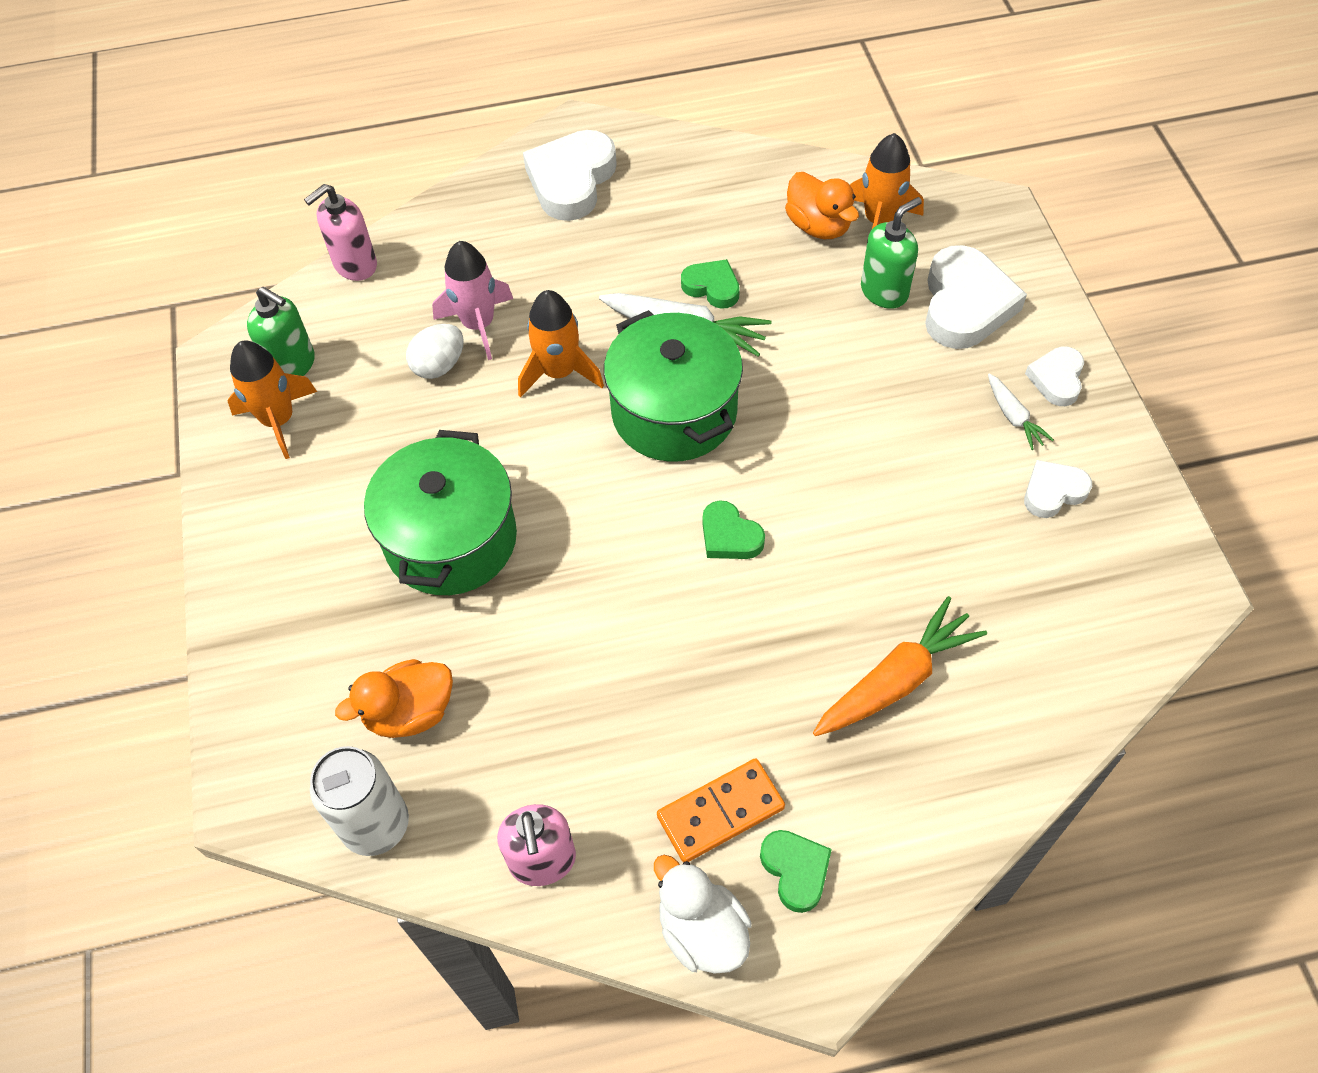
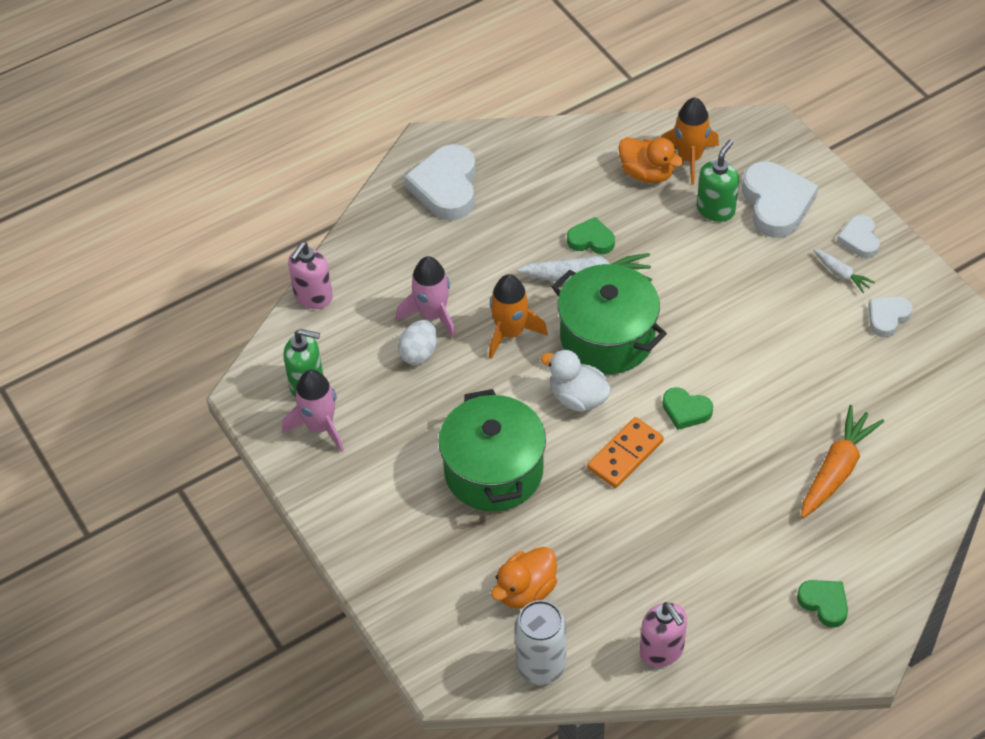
camera: 20 degrees left, 5 degrees down
(278, 420) = (320, 427): orange rocket -> pink rocket
(702, 930) = (782, 657): white duck -> white duck (578, 397)
(720, 812) = (761, 585): orange domino -> orange domino (625, 455)

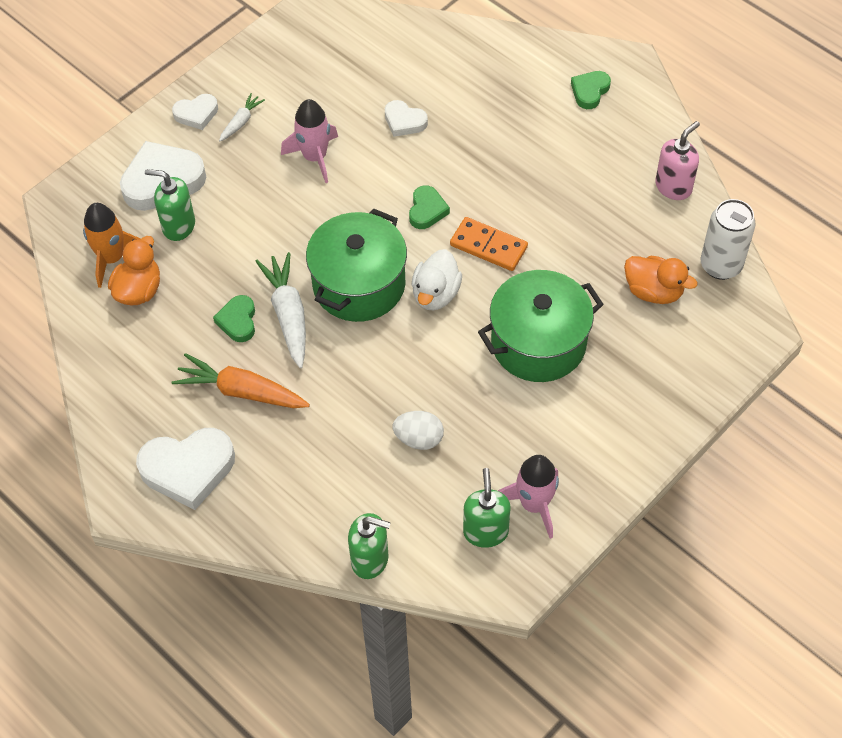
camera: 105 degrees left, 5 degrees up
(313, 297) = (370, 559): pink soap dispenser -> green soap dispenser
(432, 315) = (367, 439): pink rocket -> pink rocket (315, 157)
(510, 333) = (373, 365): orange rocket -> none
(837, 469) = (458, 99): orange carrot -> orange carrot (241, 391)
(887, 317) = (284, 84): white heart -> white heart (404, 121)

